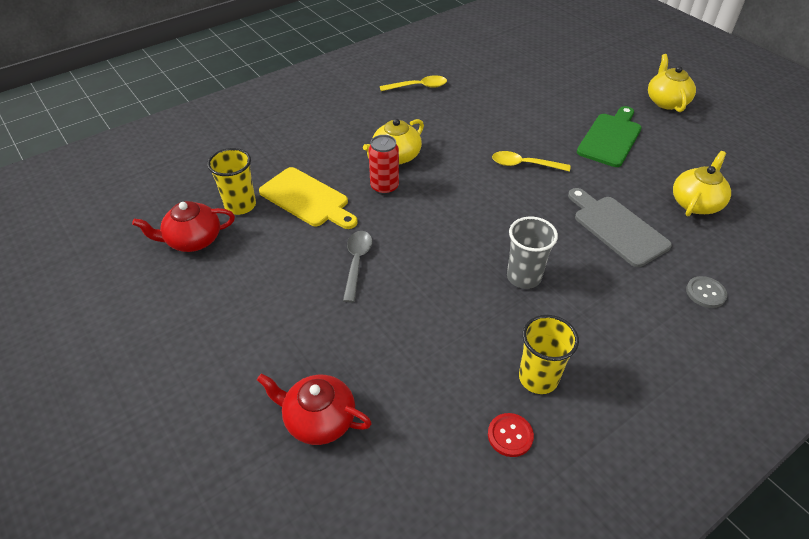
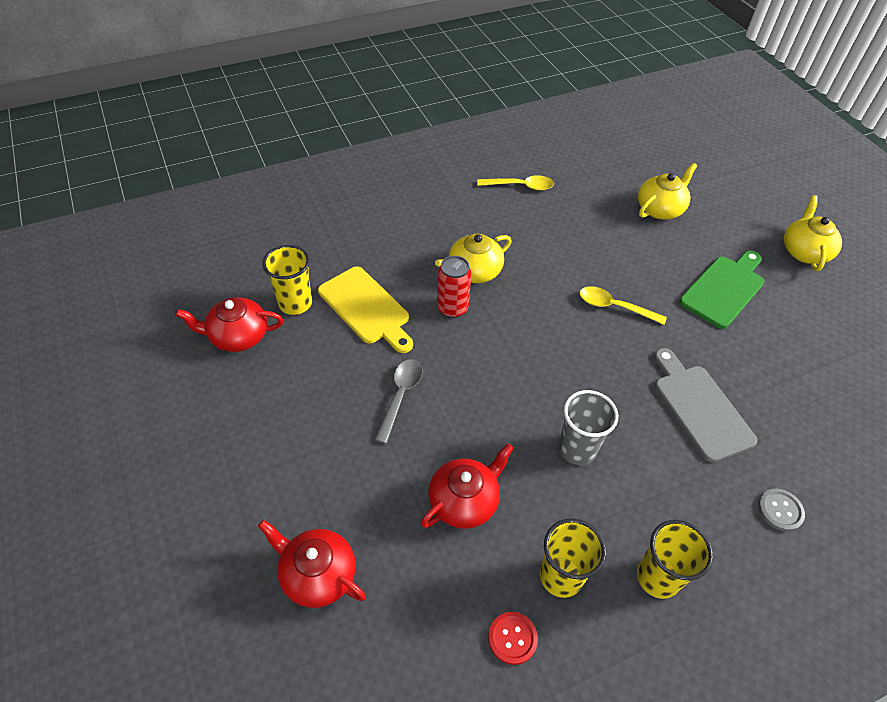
camera: 10 degrees right, 5 degrees up
(437, 335) = (464, 501): none -> red teapot
(620, 363) = (657, 577): none -> yellow cup
(696, 203) = (802, 392): yellow teapot -> yellow teapot (660, 209)

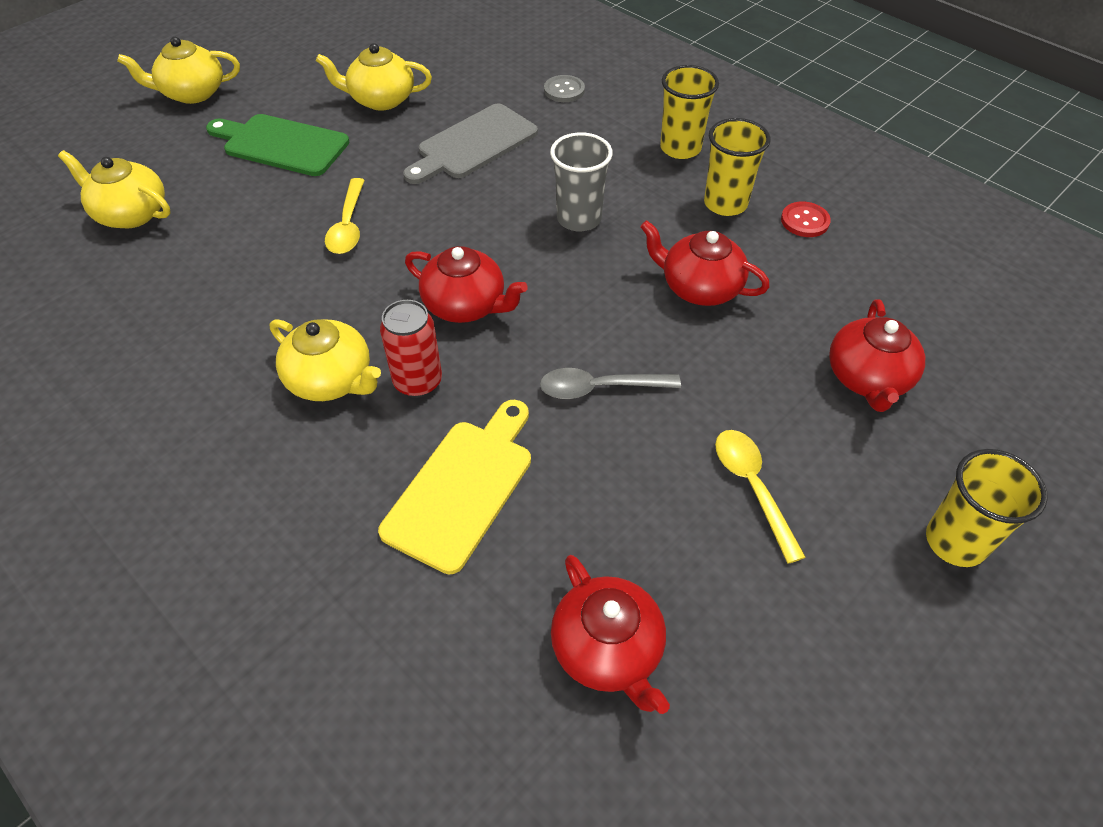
camera: 110 degrees left, 0 degrees up
(295, 303) = (496, 596): yellow cup -> yellow cup (955, 541)
(508, 349) = (466, 305): none -> red teapot
(520, 186) = (98, 377): yellow spoon -> yellow spoon (752, 488)
(780, 361) = (381, 100): none -> yellow teapot

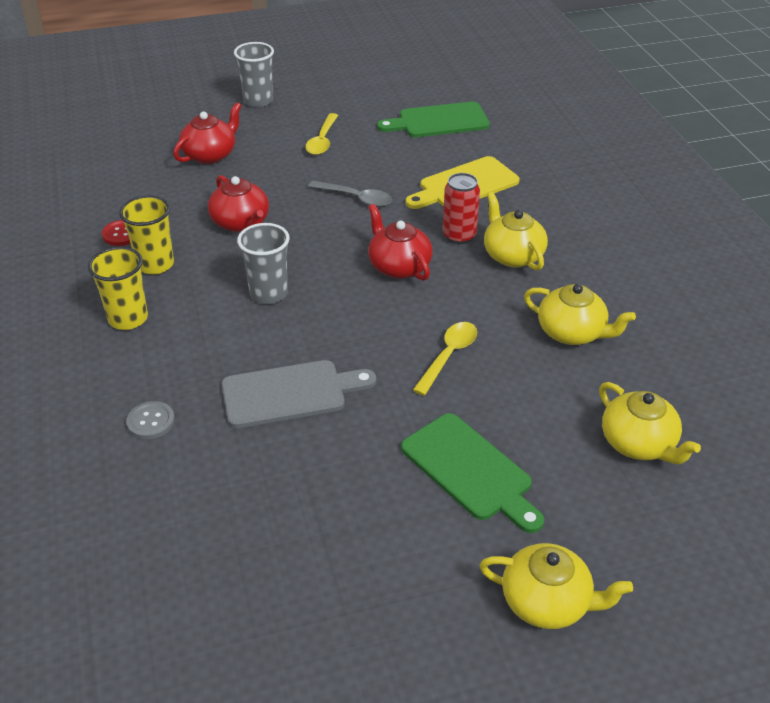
camera: 150 degrees left, 10 degrees down
(381, 100) = (337, 490): yellow teapot -> yellow teapot (572, 332)
(608, 649) = (438, 121): red teapot -> green cutting board
(955, 541) = (258, 101): yellow cup -> grey cup

